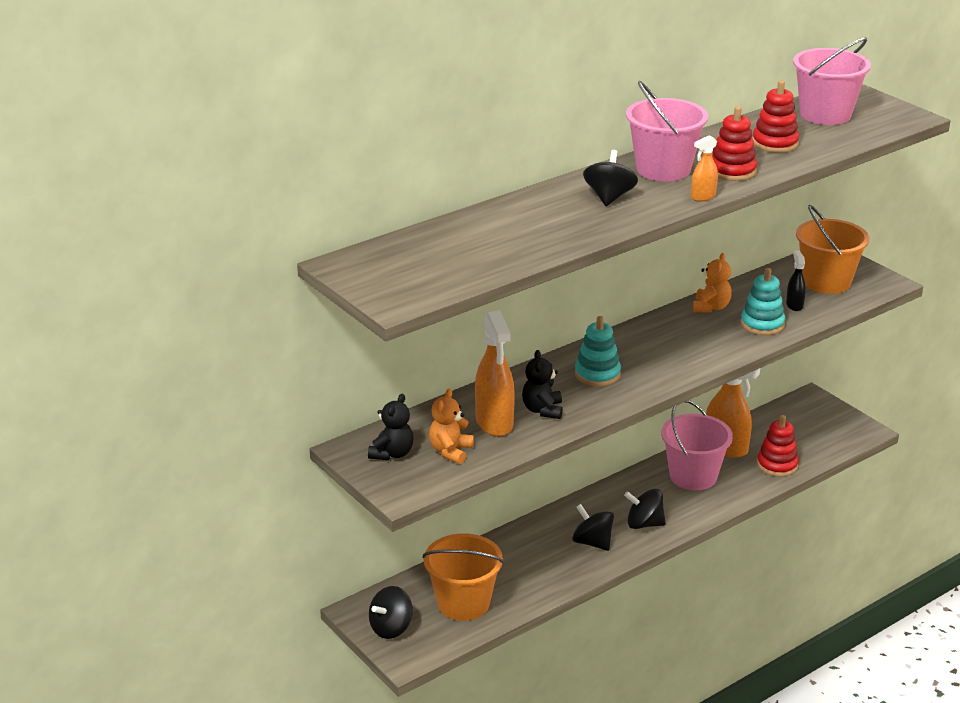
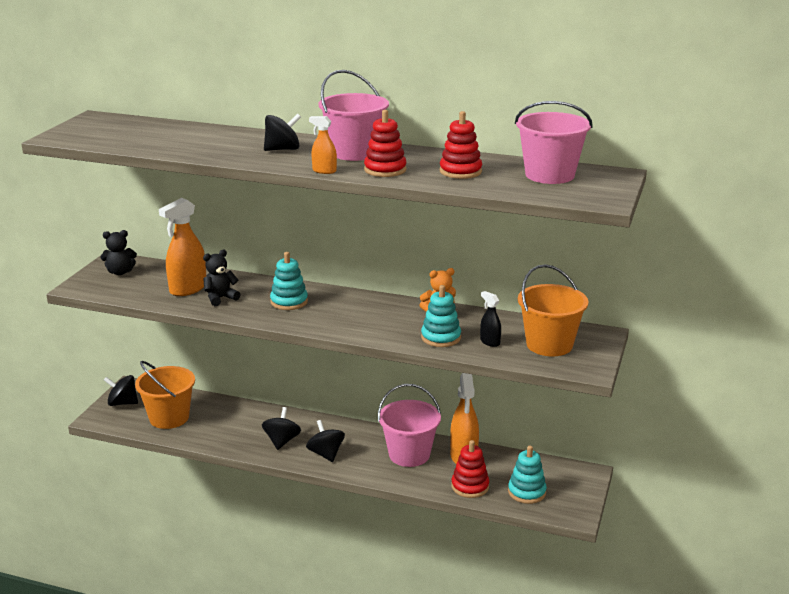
camera: 55 degrees right, 5 degrees down
(450, 451) = (139, 286): orange teddy bear -> none
(794, 305) = (490, 342): black spray bottle -> black spray bottle turned 90 degrees counterclockwise
(812, 440) = (527, 492): none -> turquoise stacking toy

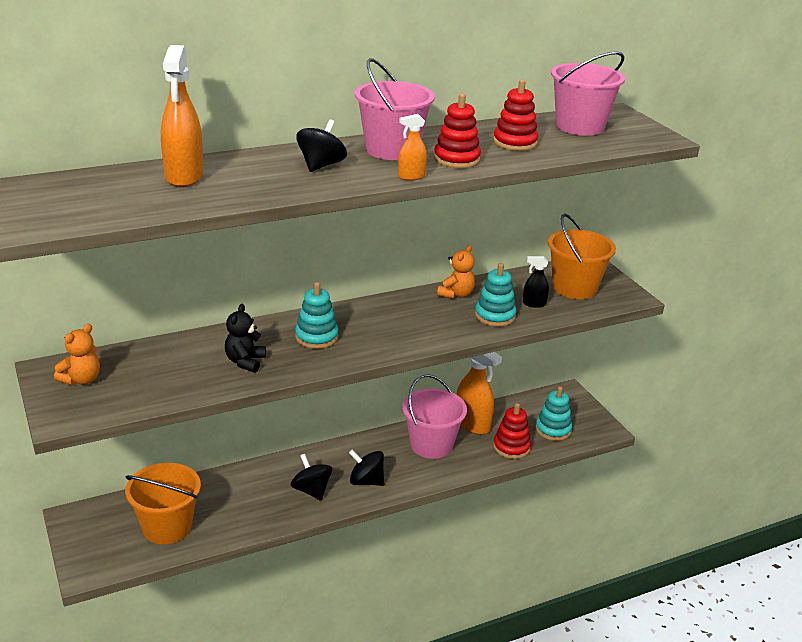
camera: 45 degrees left, 5 degrees up
(120, 272) = (81, 379): black teddy bear -> orange teddy bear
(122, 403) = (90, 538): black spinning top -> none
(188, 289) = (193, 366): orange spray bottle -> orange spray bottle (184, 177)

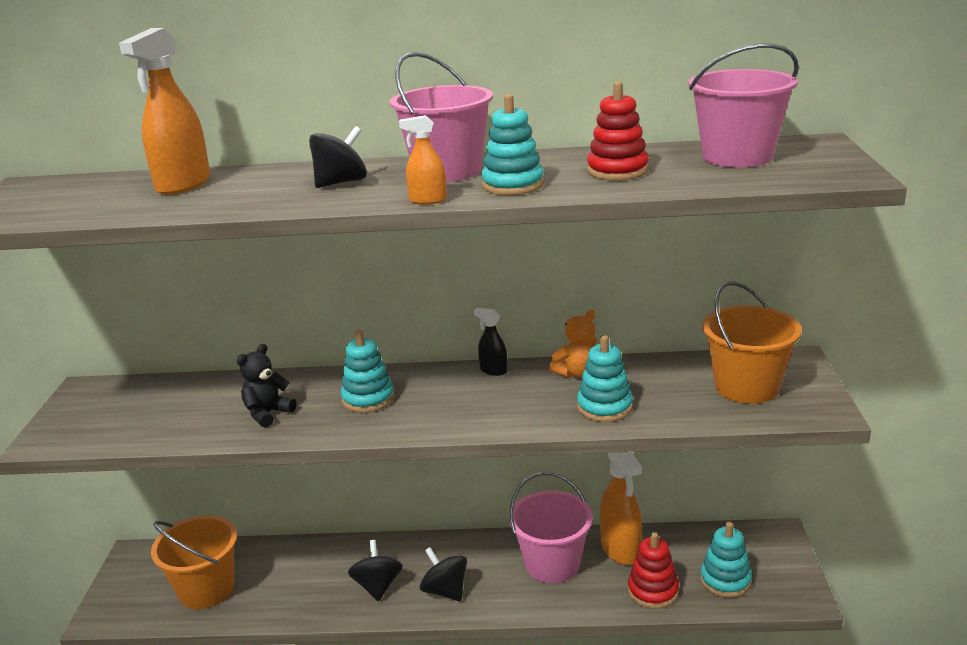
camera: 30 degrees right, 5 degrees down
(81, 379) = (100, 404): orange teddy bear -> none
(456, 159) = (513, 185): red stacking toy -> turquoise stacking toy
(534, 304) = (671, 399): black spray bottle -> black spray bottle (493, 370)

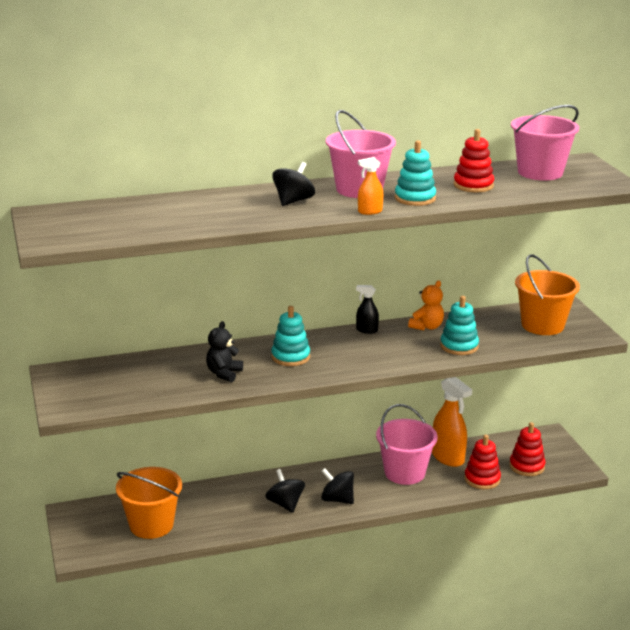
camera: 20 degrees left, 0 degrees up
(183, 185) = (175, 208): orange spray bottle -> none
(725, 580) = (527, 466): turquoise stacking toy -> red stacking toy

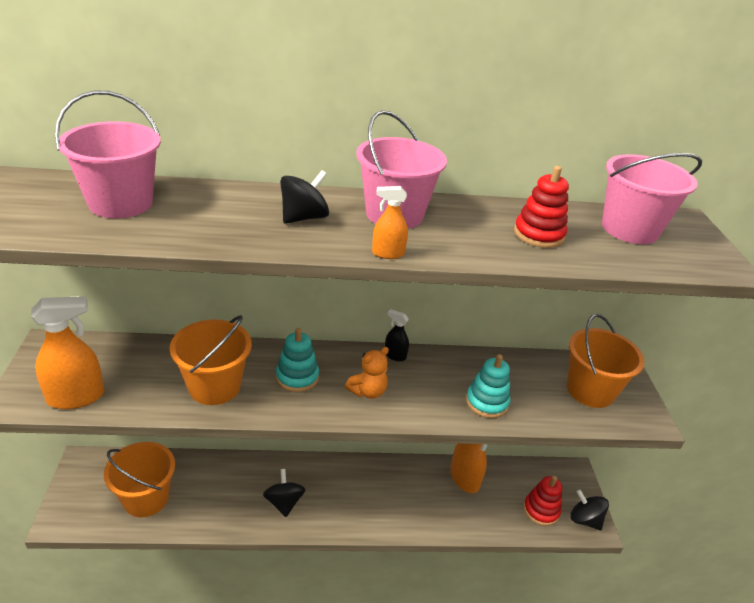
camera: 10 degrees right, 10 degrees up
(111, 398) = (76, 397): none -> orange spray bottle
(224, 374) = (214, 386): black teddy bear -> orange bucket
(337, 499) = (336, 509): black spinning top -> black spinning top (584, 519)
(404, 473) = (415, 488): pink bucket -> pink bucket (120, 203)
(415, 198) = (456, 242): turquoise stacking toy -> none
(427, 327) = (461, 364): orange teddy bear -> orange teddy bear (368, 391)
(482, 479) = (490, 517): red stacking toy -> none

